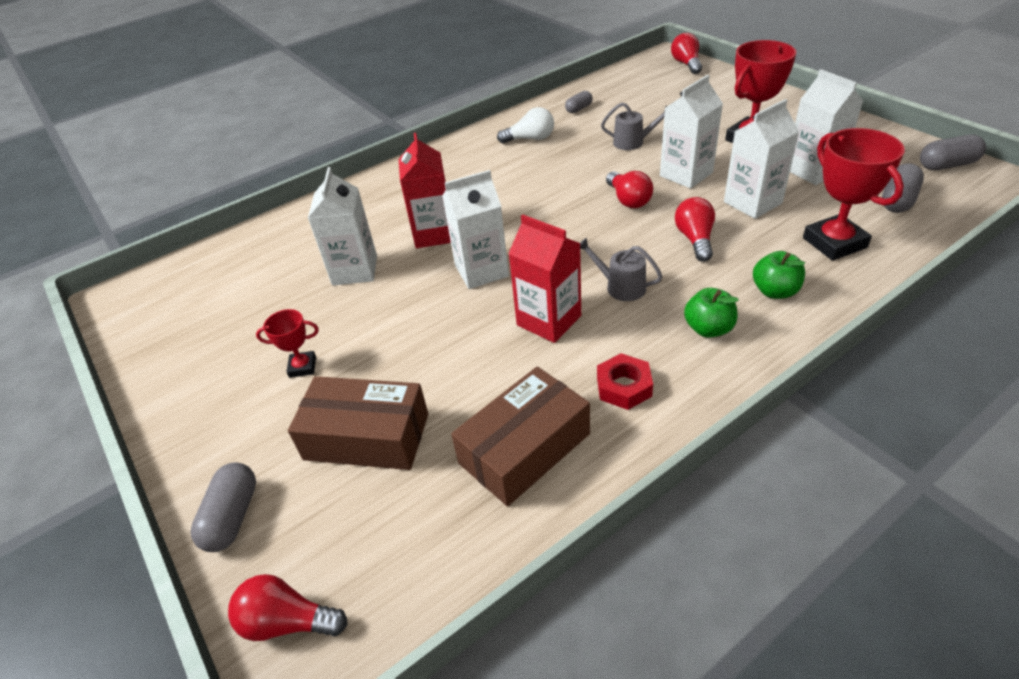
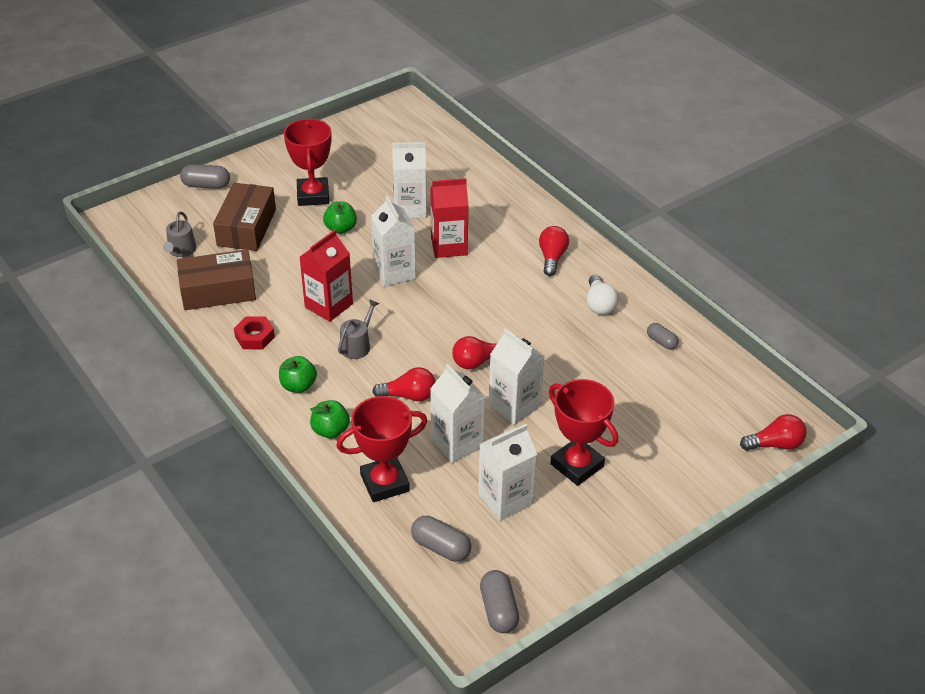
camera: 85 degrees right, 0 degrees up
(287, 622) = (140, 212): red light bulb -> red light bulb (552, 258)
(302, 367) = (313, 195): red trophy -> red trophy, size x1.90
(386, 328) = (341, 228): none -> green apple
(524, 448) = (218, 291): brown box -> brown box turned 60 degrees counterclockwise
(632, 142) = (582, 375): grey watering can -> grey watering can (181, 250)

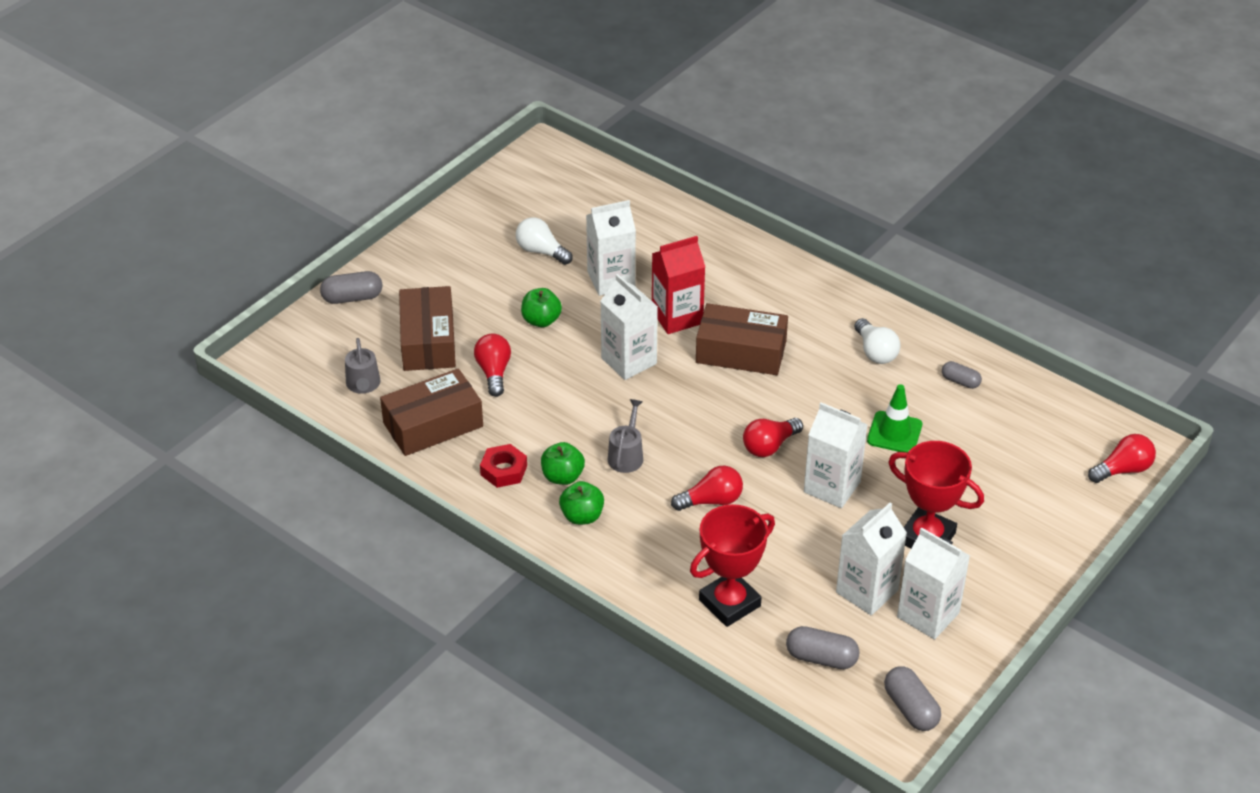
camera: 15 degrees left, 0 degrees up
(313, 195) = (488, 286): red trophy -> none
(328, 305) = (571, 416): red carton -> none
(330, 430) = (642, 559): green apple -> green apple (562, 477)
(366, 177) = (541, 251): none -> white light bulb
(457, 443) = (788, 542): white carton -> white carton (928, 615)
(488, 283) = (741, 352): none -> brown box
(552, 258) = (800, 308): red light bulb -> red light bulb (494, 372)
(587, 372) = (894, 433): none -> green traffic cone

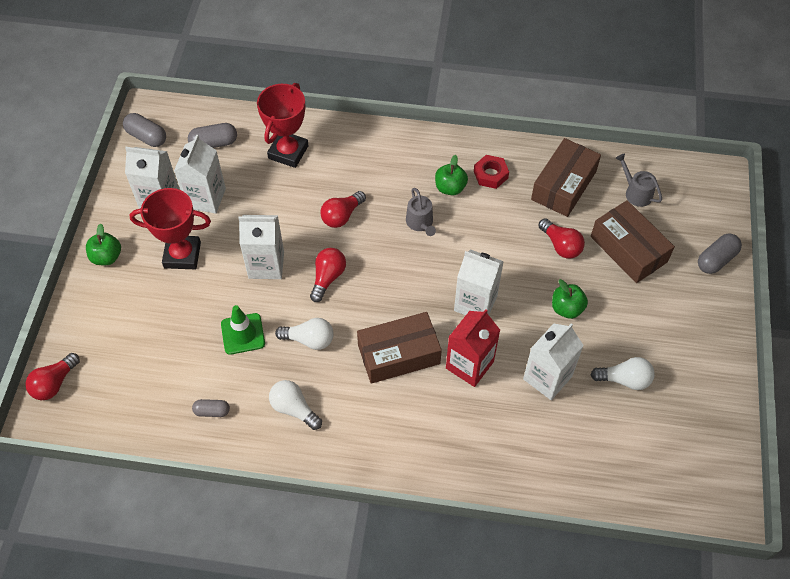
camera: 150 degrees right, 15 degrees up
(582, 516) = (417, 166): green apple -> green apple (107, 257)
(825, 399) = (309, 340): none -> white light bulb

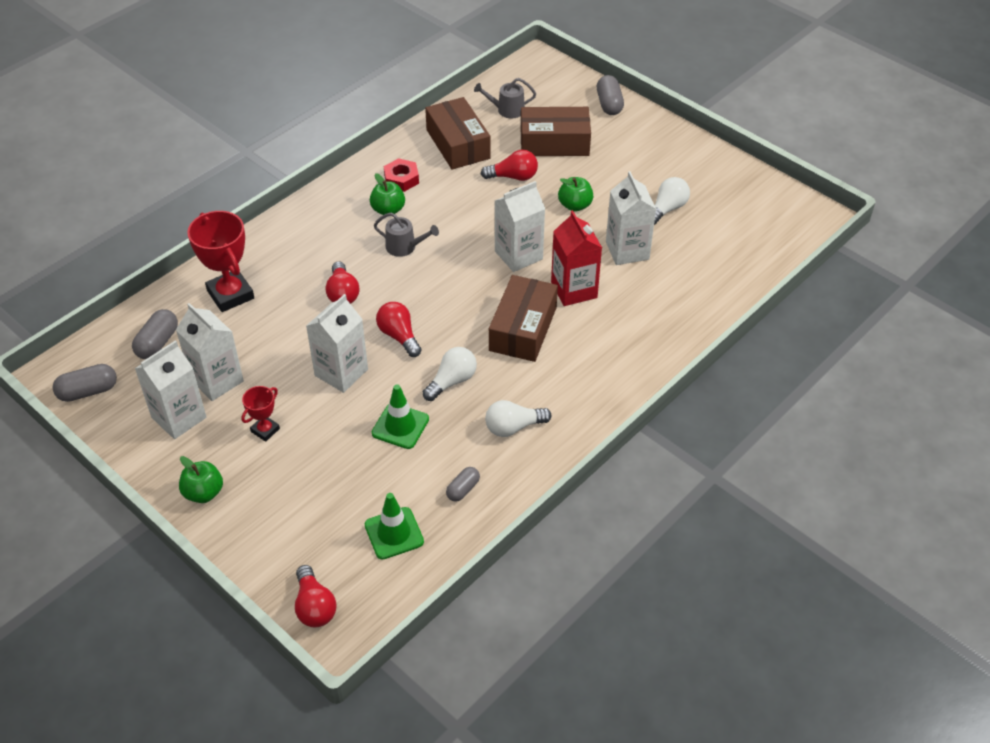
camera: 55 degrees left, 10 degrees down
(144, 392) = (394, 533): none -> green traffic cone
(182, 255) = (265, 430): red trophy -> red trophy, size x0.53

